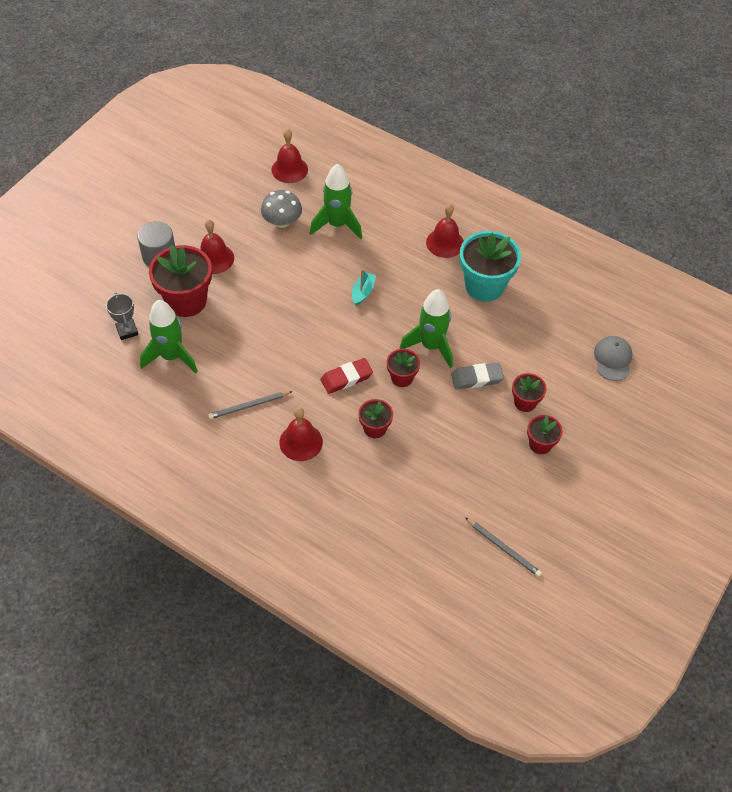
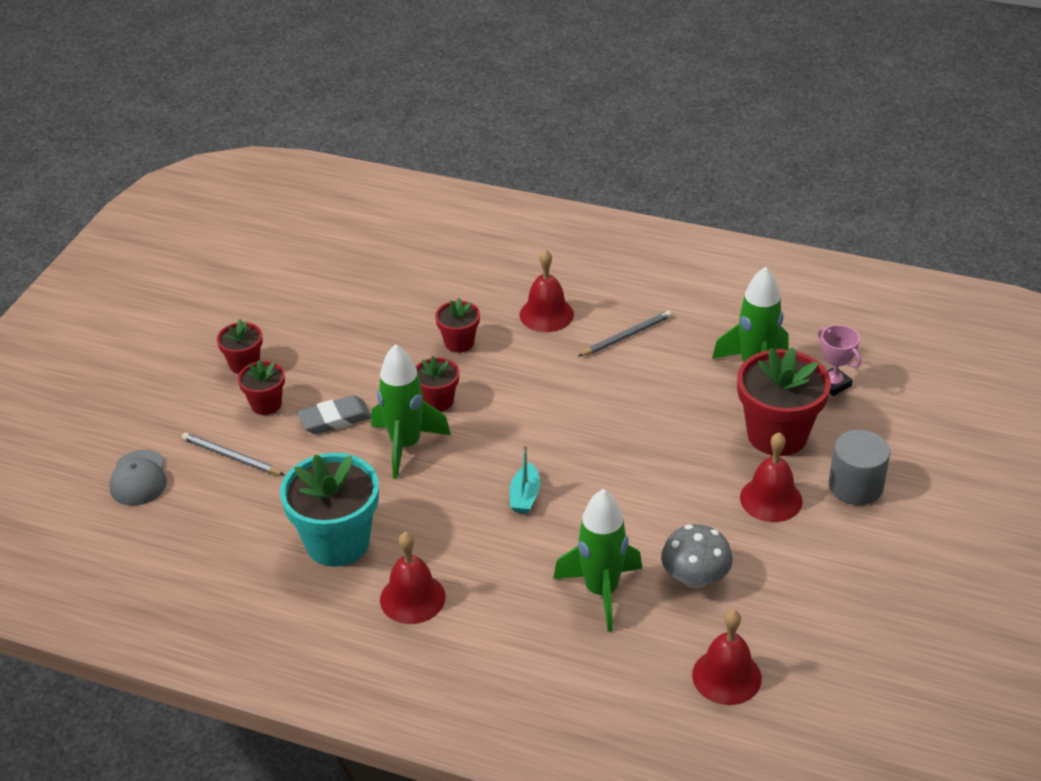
camera: 170 degrees right, 15 degrees down
(127, 331) = (833, 384): grey trophy -> pink trophy
(346, 378) = (512, 387): red eraser -> none
(503, 548) = (285, 267): grey pencil -> grey pencil (231, 457)

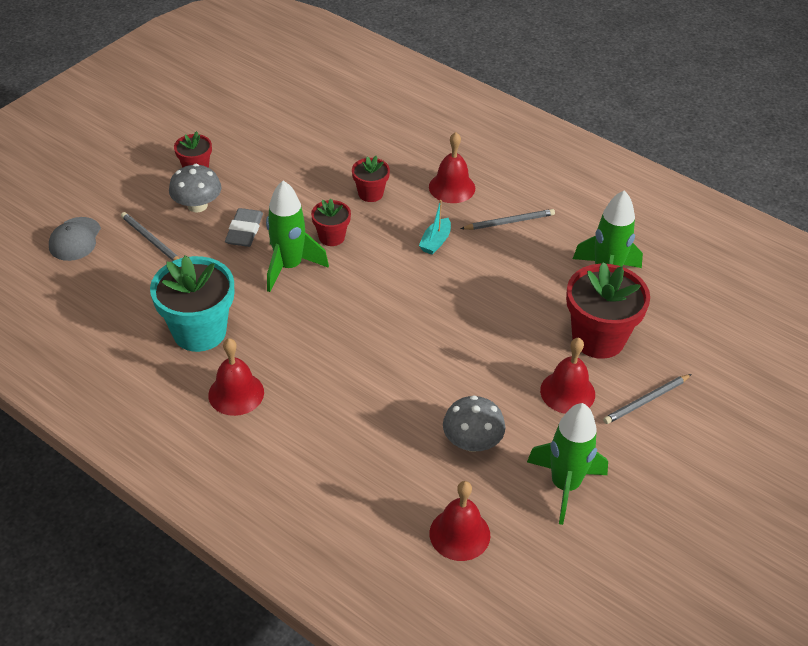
camera: 15 degrees right, 5 degrees up
(266, 404) = (197, 205): red flower pot -> grey mushroom
(335, 419) = (244, 231): grey eraser -> grey eraser turned 75 degrees counterclockwise
(525, 496) = (364, 334): turquoise boat -> turquoise boat (435, 242)
(601, 591) = (389, 431): green rocket -> green rocket (565, 485)
(833, 384) = (667, 307): pink trophy -> none
(855, 486) = (646, 401): grey cylinder -> grey pencil

